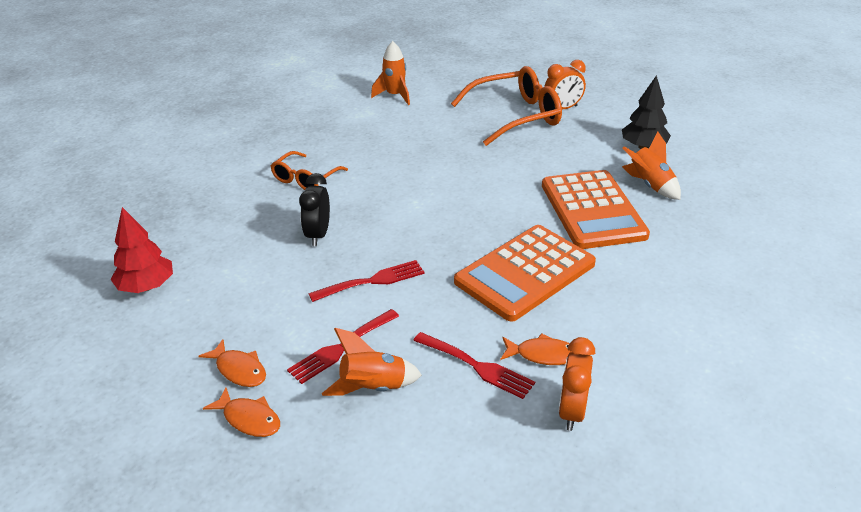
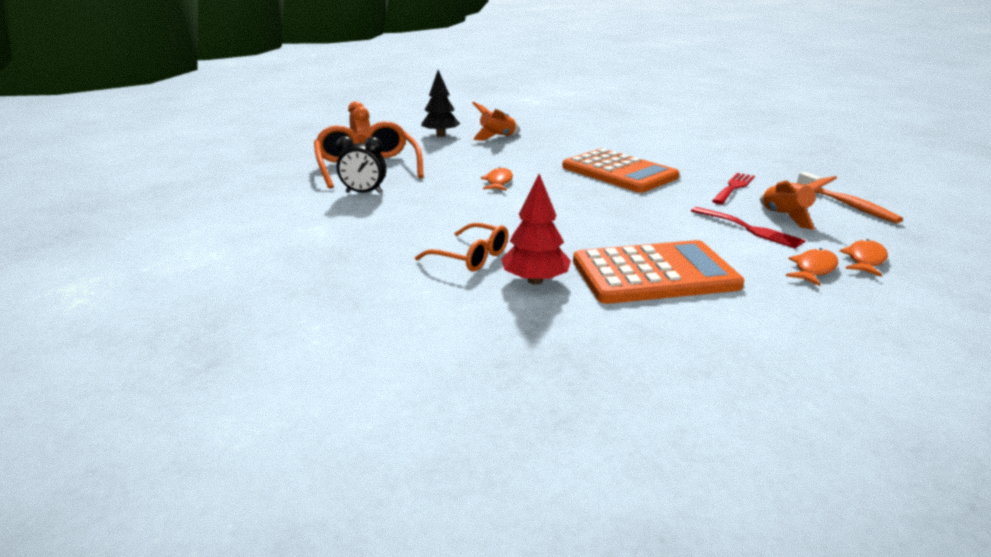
camera: 90 degrees left, 10 degrees down
(146, 286) = (726, 340): red tree -> red tree (535, 280)
(318, 235) = (587, 245): black clock -> black clock (364, 193)
(372, 281) = (653, 219): red fork -> none
(395, 96) = (281, 215): orange rocket -> none
(412, 469) = (847, 205): none -> orange toothbrush
(542, 355) = (708, 171): orange fish -> orange fish (498, 182)
(571, 411) = (754, 167): orange clock -> none
(592, 210) = (531, 152): orange calculator -> orange calculator (654, 274)

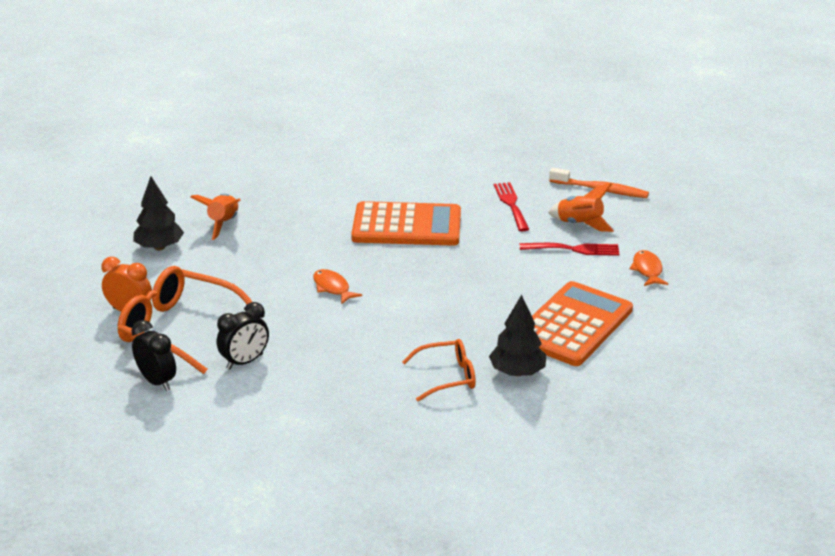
camera: 45 degrees left, 5 degrees up
(300, 182) = (157, 381): none -> black clock
(535, 280) = (517, 372): red tree -> black tree
(864, 260) = (663, 246): orange fish -> none

